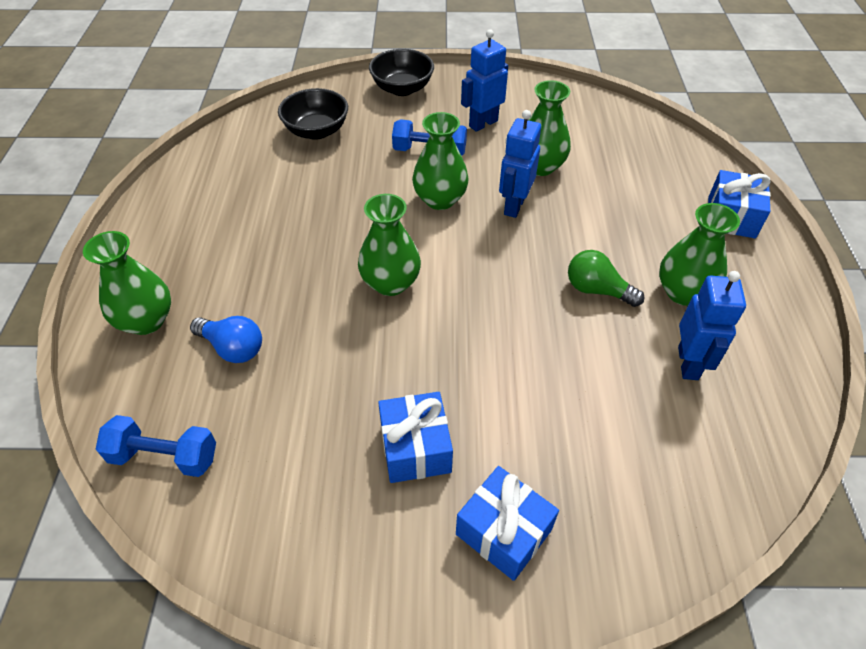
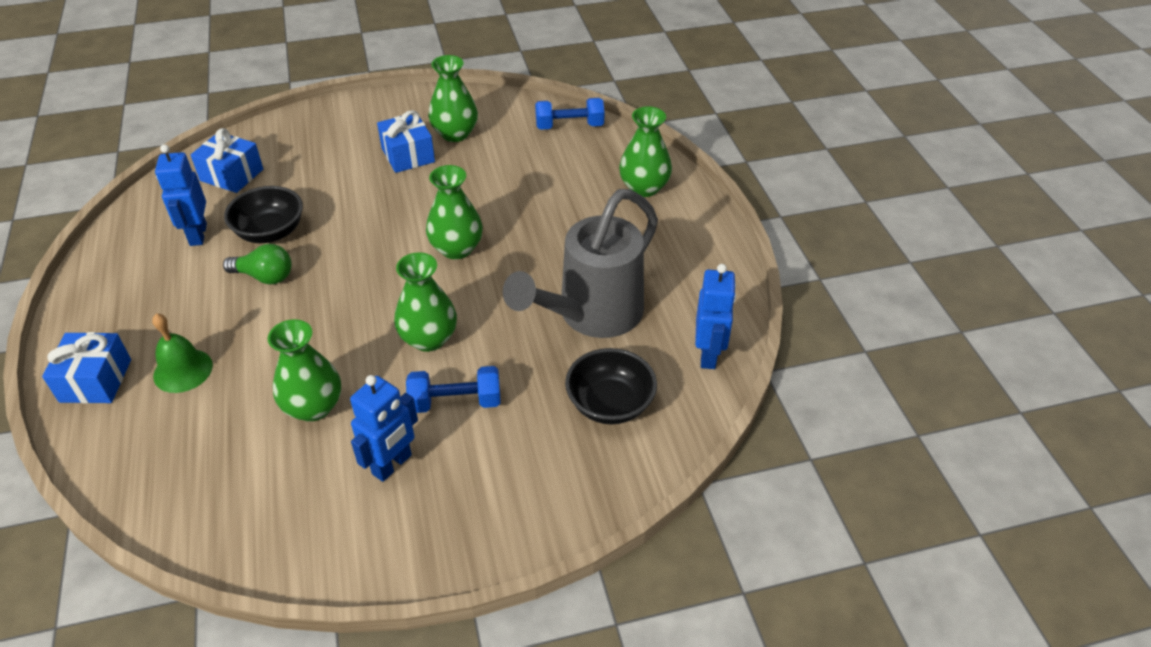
camera: 165 degrees right, 5 degrees down
(233, 348) = (564, 183): blue light bulb -> none
(292, 193) = (592, 315): none -> grey watering can
(402, 88) = (525, 511): black bowl -> black bowl (270, 232)
(503, 532) = (346, 131): blue gift -> blue gift (232, 175)
(514, 206) = (345, 347): blue robot -> blue robot (708, 355)
(655, 212) = (183, 370): none -> green bell
(683, 292) = (182, 289): green vase -> green vase (455, 134)

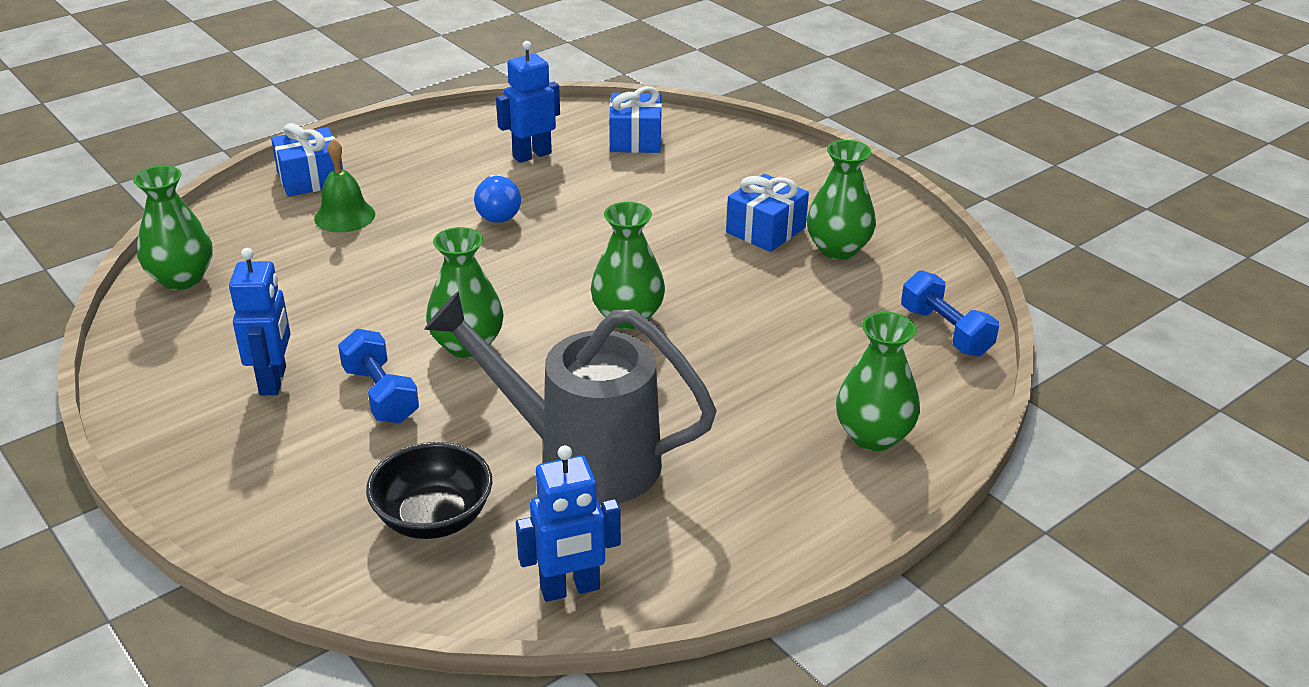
camera: 65 degrees right, 10 degrees down
(265, 276) = (497, 212): green light bulb -> blue light bulb
(270, 232) = (565, 192): black bowl -> none
(313, 407) = (331, 305): green vase -> green vase (182, 278)
(392, 465) = (274, 381): blue robot -> blue robot turned 105 degrees counterclockwise

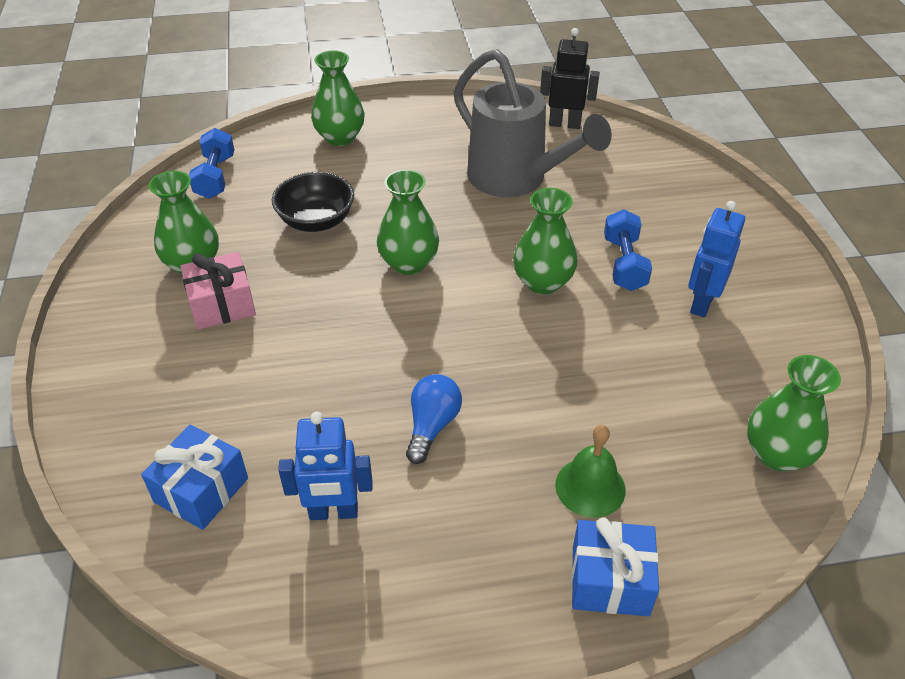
camera: 150 degrees left, 10 degrees up
(433, 518) = (620, 176): black bowl -> black bowl (316, 221)
(570, 589) = (564, 124): blue robot -> black robot
(765, 230) = (222, 305): blue gift -> pink gift

